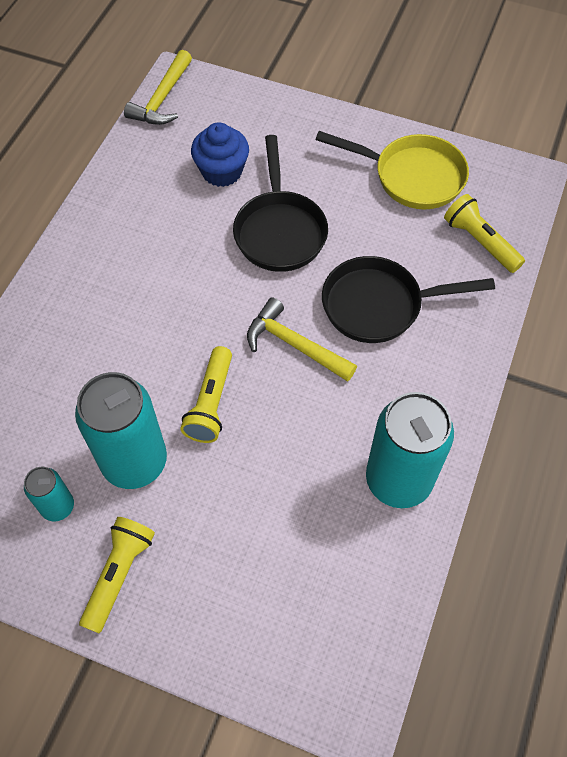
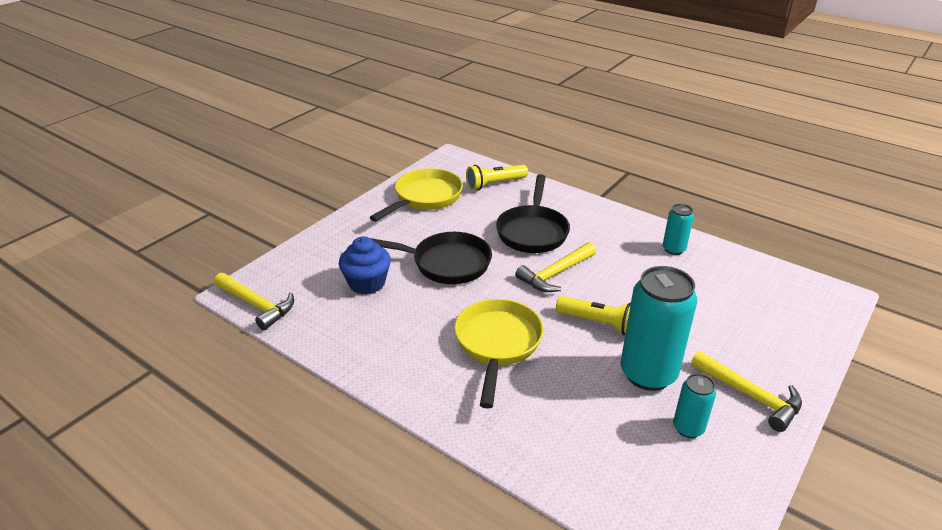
camera: 75 degrees left, 25 degrees down
(119, 574) = (750, 396): yellow flashlight -> yellow hammer
(151, 309) = (497, 344): none -> yellow pan
(398, 480) = (673, 249): turquoise can -> turquoise can, size x0.51

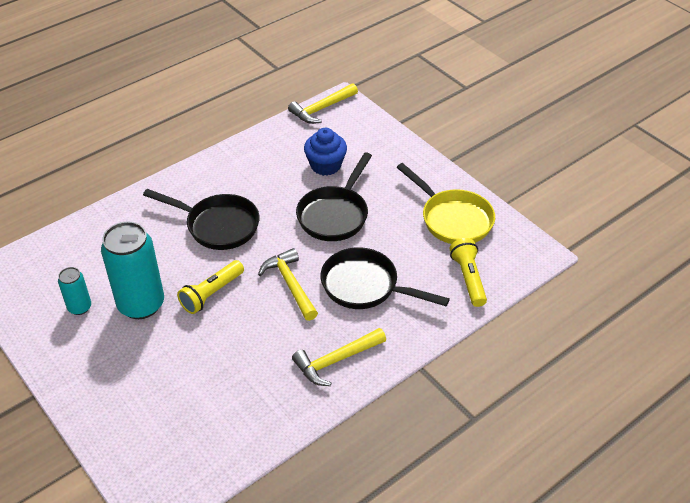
camera: 105 degrees right, 10 degrees up
(497, 344) = (218, 225): yellow pan -> black pan
(673, 249) = (293, 393): turquoise can -> none
(750, 396) = (84, 360): yellow hammer -> yellow hammer (336, 361)

